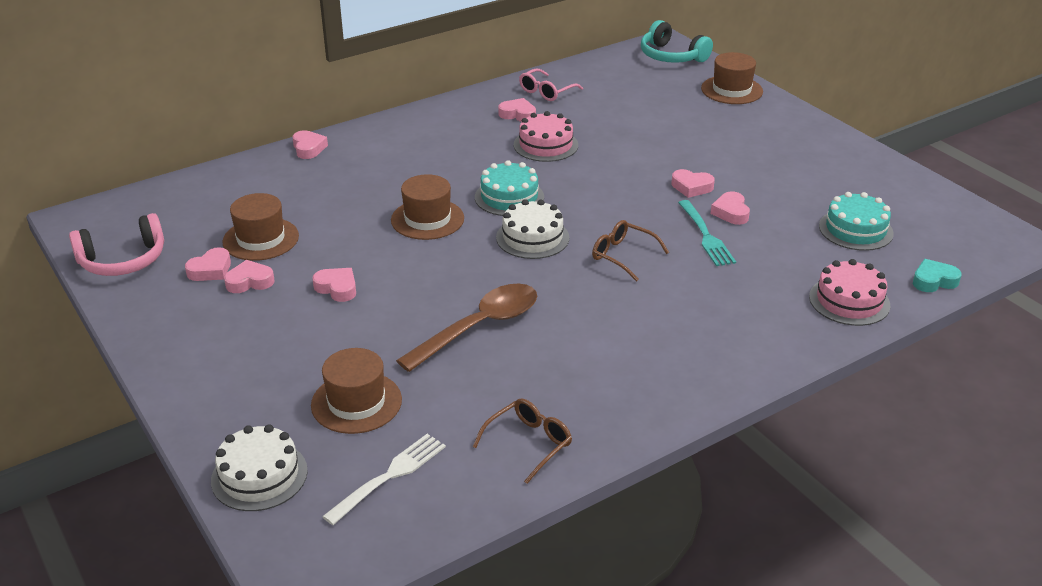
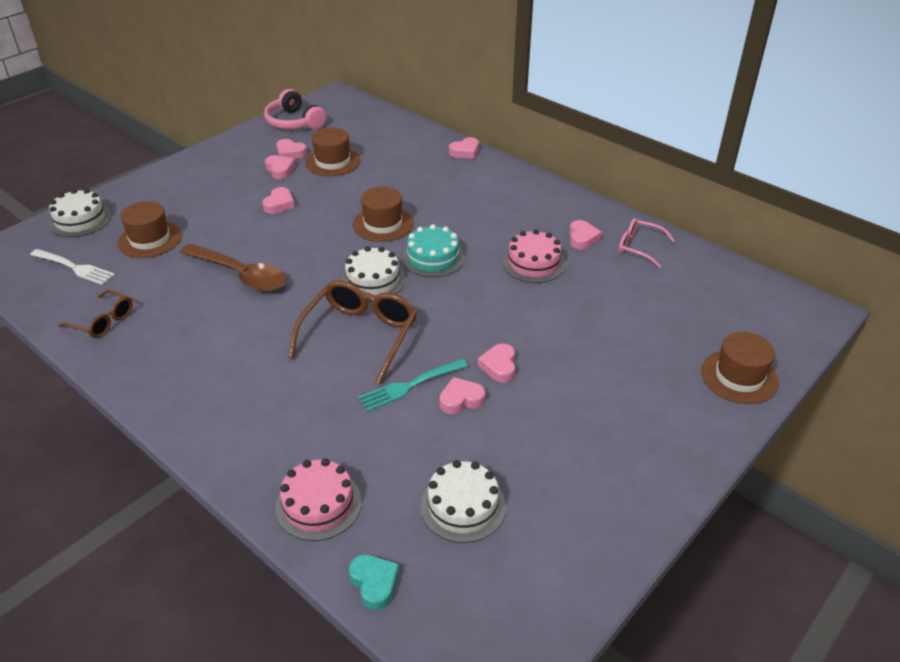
camera: 75 degrees right, 5 degrees up
(623, 256) = (359, 336): brown glasses -> brown glasses, size x1.75
(671, 56) = (789, 320): turquoise headphones -> none
(855, 230) = (463, 506): turquoise cake -> white cake

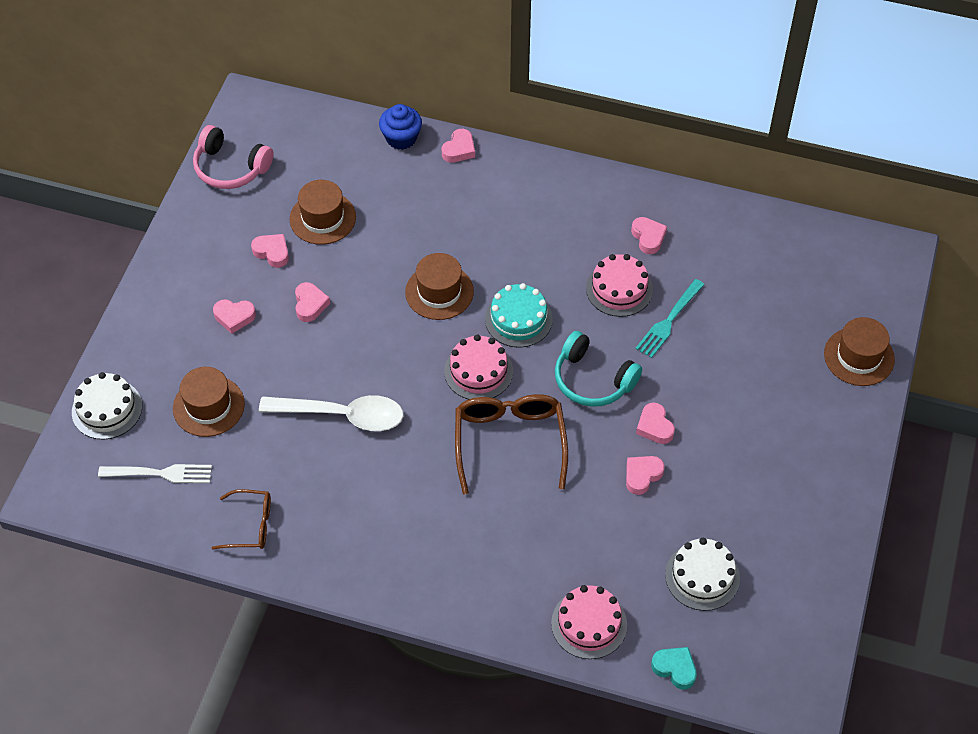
camera: 25 degrees left, 15 degrees up
(241, 275) = (342, 415): brown spoon -> white spoon
(290, 153) = (264, 221): pink heart -> pink heart (234, 317)
(373, 280) = (478, 371): white cake -> pink cake
(411, 385) = (590, 478): turquoise fork -> turquoise fork (669, 320)
(427, 136) = (401, 138): none -> blue cupcake
(466, 315) = (592, 380): none -> turquoise headphones
(639, 247) = (708, 229): pink glasses -> none

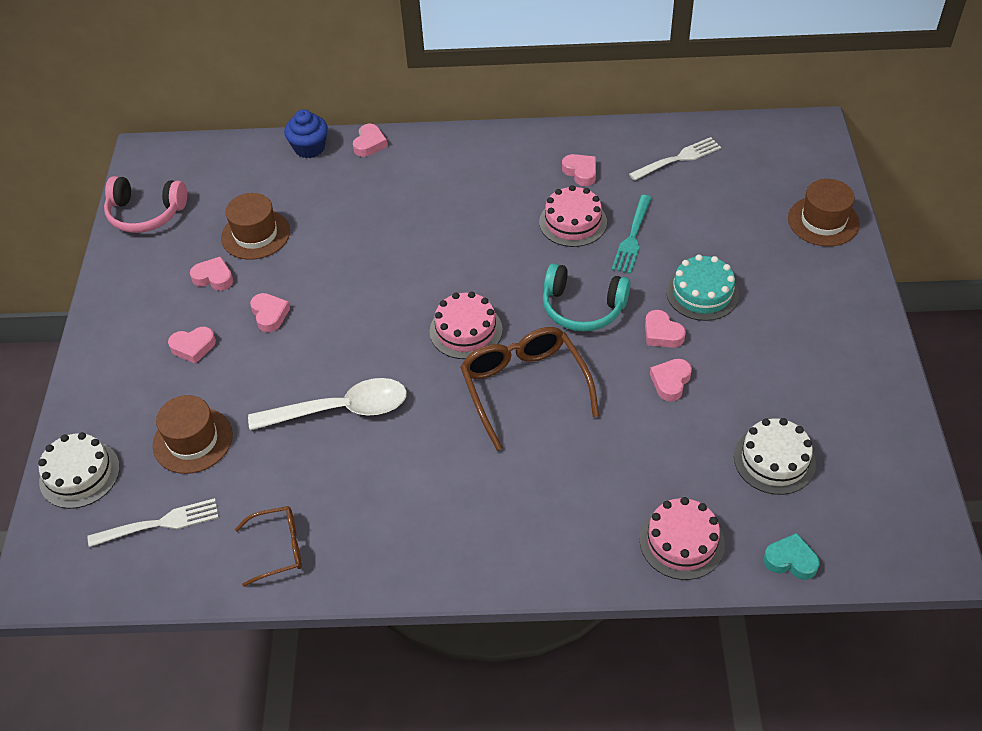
camera: 15 degrees left, 5 degrees down
(439, 292) = (398, 269): brown hat -> none
(518, 319) = (486, 273): turquoise cake -> turquoise cake (702, 293)
(748, 249) = (677, 159): none -> white fork

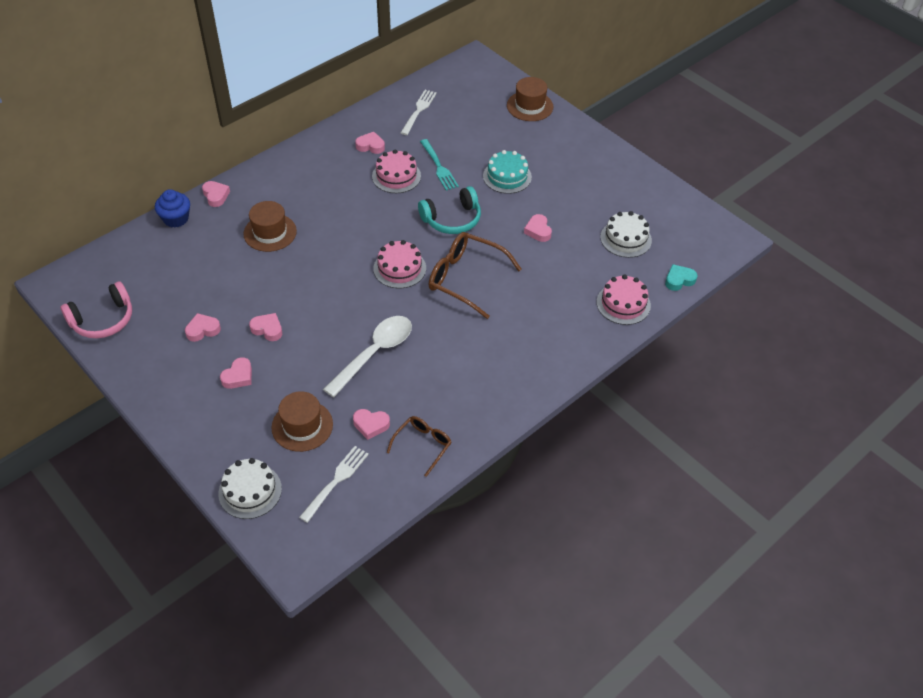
camera: 45 degrees left, 0 degrees up
(255, 234) = (201, 289): brown hat -> brown hat (270, 232)
(662, 333) = (508, 209): pink heart -> pink heart (371, 425)

